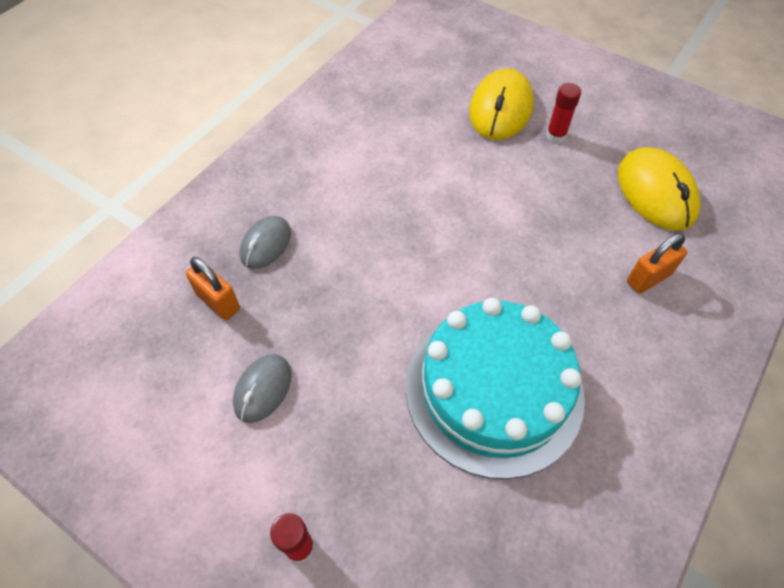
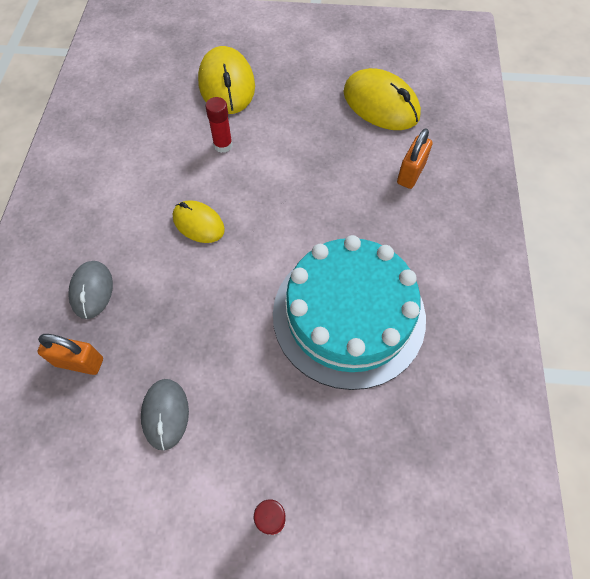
camera: 30 degrees left, 5 degrees up
(396, 228) = (198, 223): none -> yellow mouse
(556, 136) = (283, 89): red glue stick -> red glue stick (223, 145)

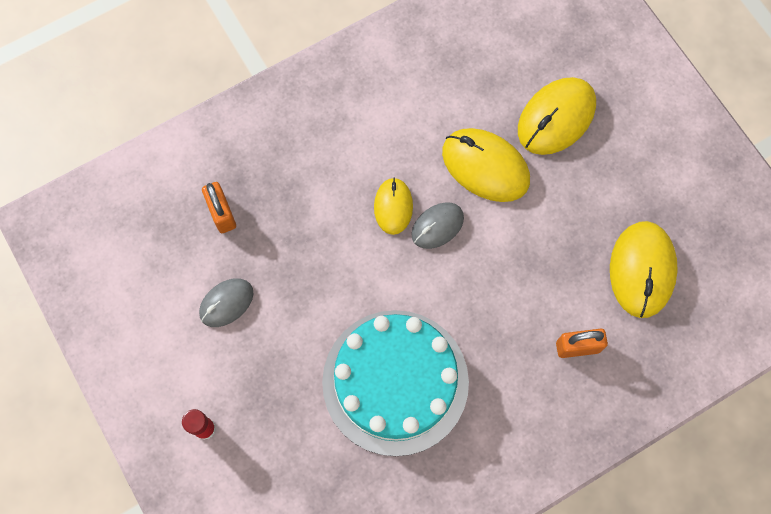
camera: 55 degrees right, 10 degrees up
(92, 290) = (279, 175): grey mouse -> grey mouse (437, 226)
(223, 145) = (485, 166): red glue stick -> yellow mouse

